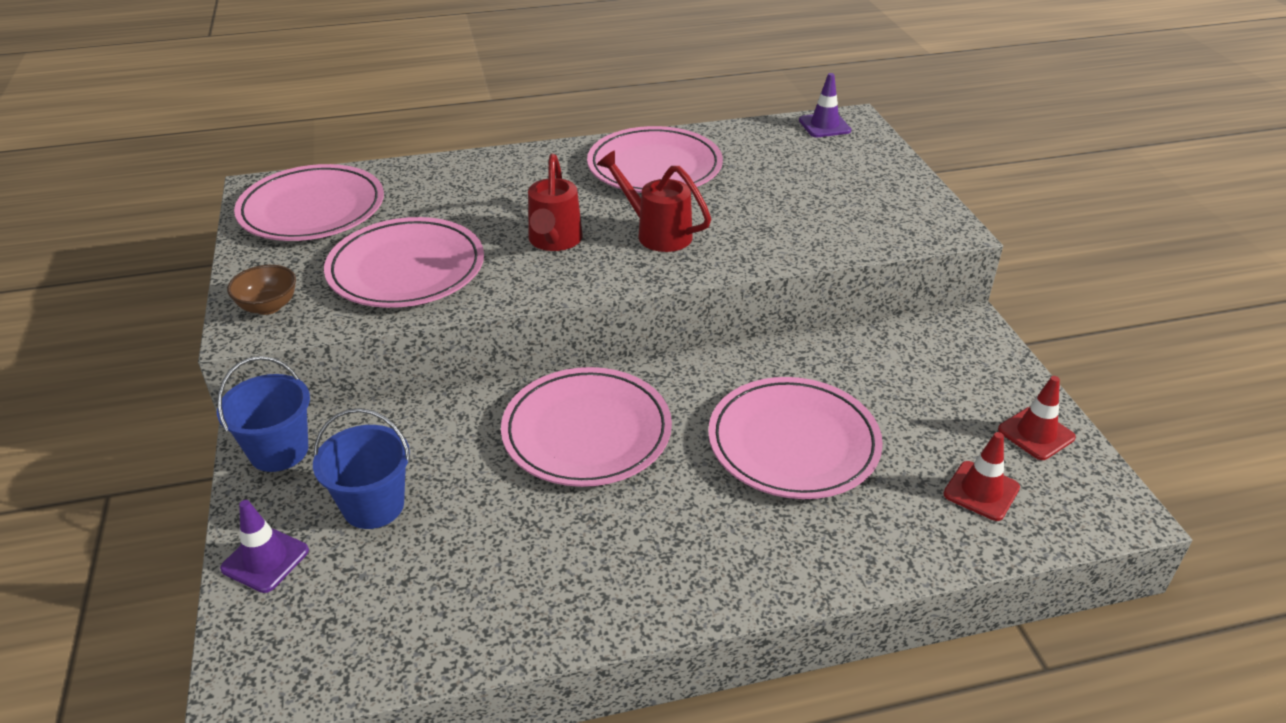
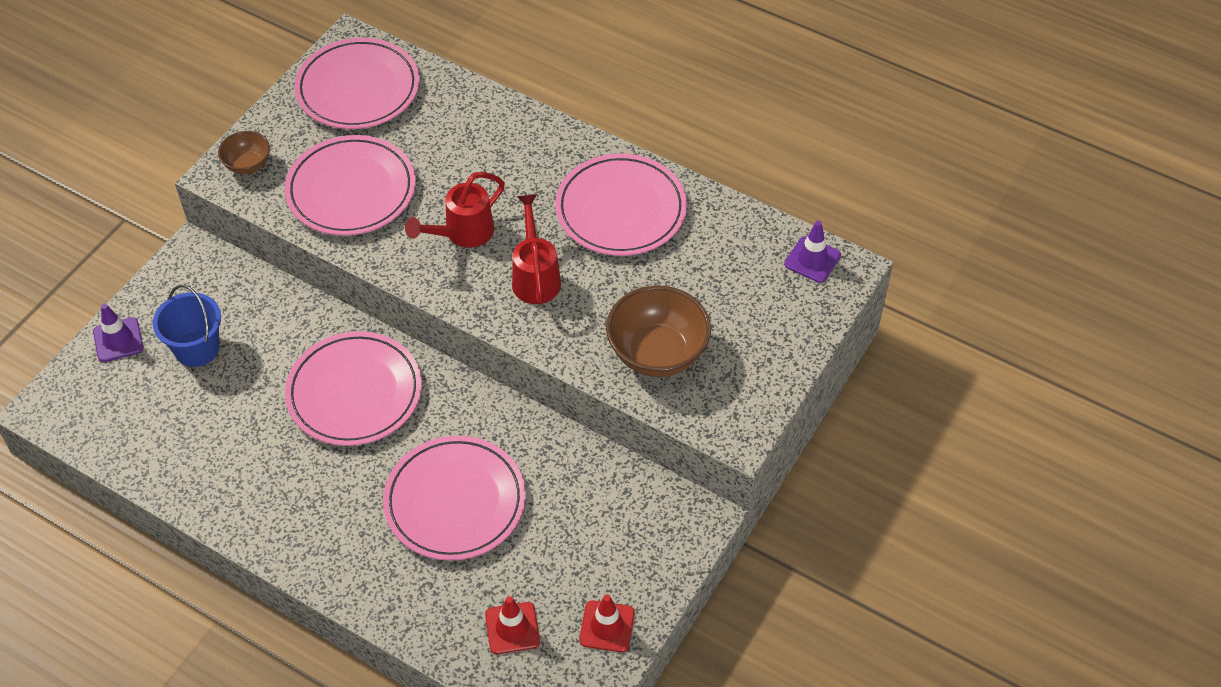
camera: 45 degrees right, 15 degrees up
(279, 451) = (191, 270): blue bucket -> none
(820, 222) = (657, 353): none -> brown bowl

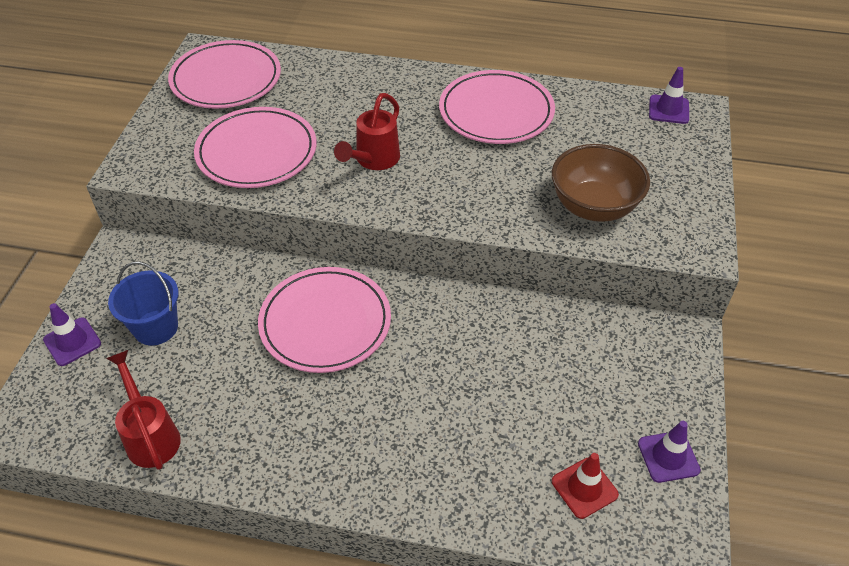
camera: 20 degrees left, 5 degrees down
(248, 165) = (151, 155): brown bowl -> none
(455, 501) = (467, 389): pink plate -> none
(535, 276) = (455, 176): red watering can -> red watering can (150, 434)
(607, 626) = (668, 457): red traffic cone -> purple traffic cone

